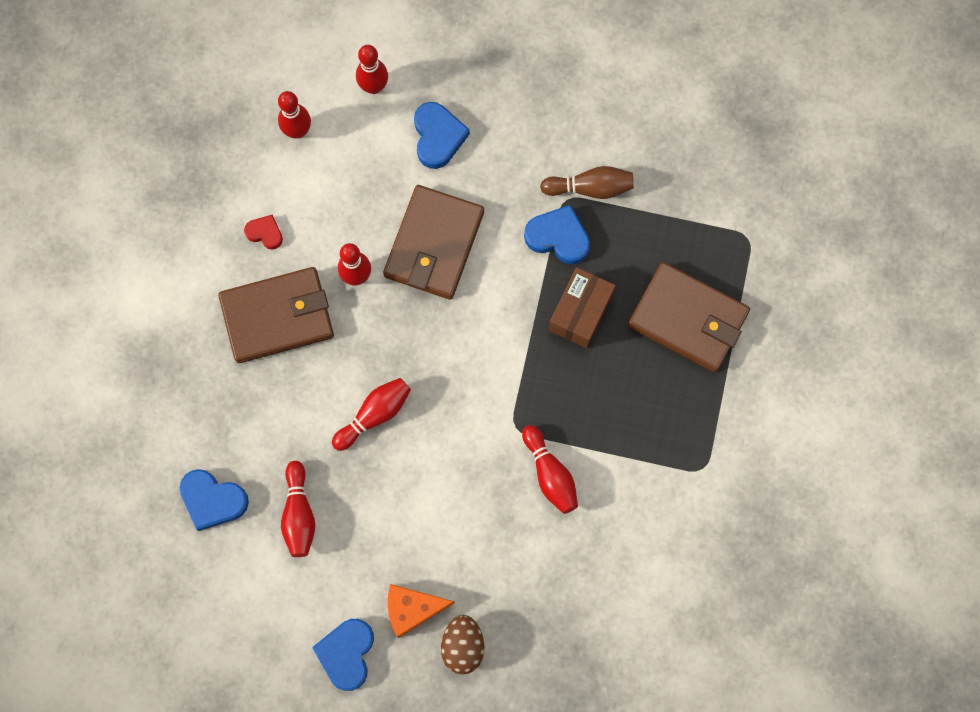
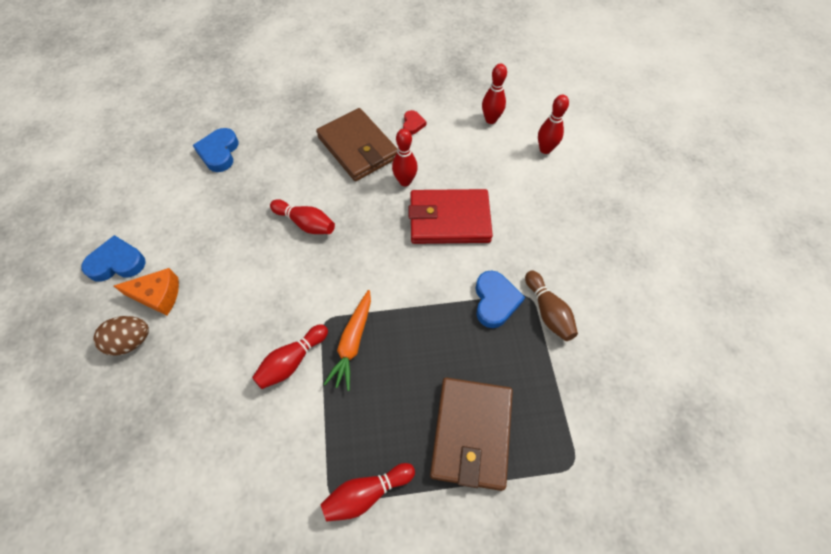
camera: 70 degrees right, 15 degrees down
(299, 514) = (219, 202): red bowling pin -> red bowling pin (366, 493)
(412, 609) = (158, 295): orange cheese -> orange cheese turned 120 degrees clockwise
(434, 244) = (449, 219): brown wallet -> red wallet
(438, 137) = (531, 196): blue heart -> none
(552, 404) = (352, 342): none -> orange carrot
(580, 312) = (439, 339): brown box -> none

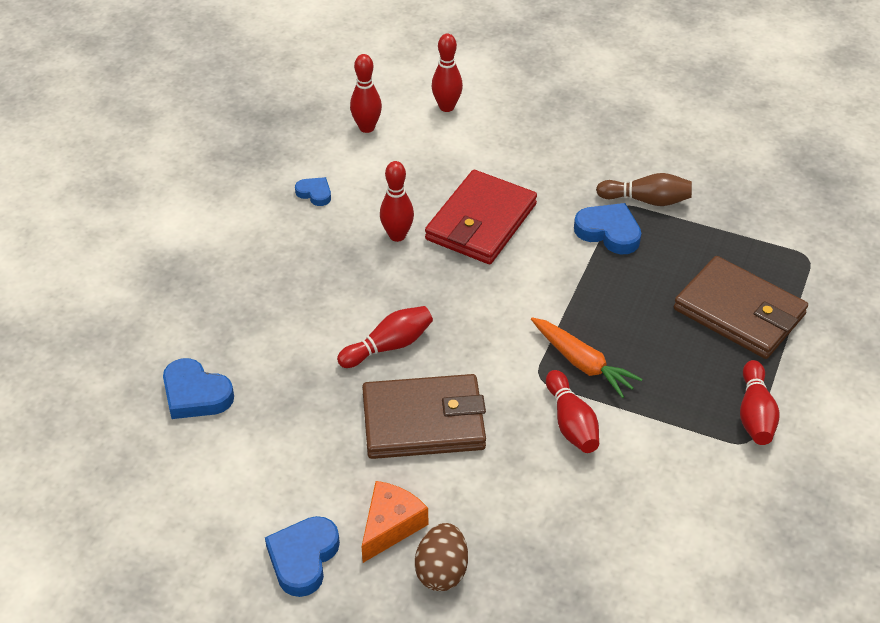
camera: 60 degrees left, 15 degrees down
(358, 148) = (309, 256): brown wallet -> brown wallet (424, 421)
(413, 124) = (315, 193): red heart -> blue heart

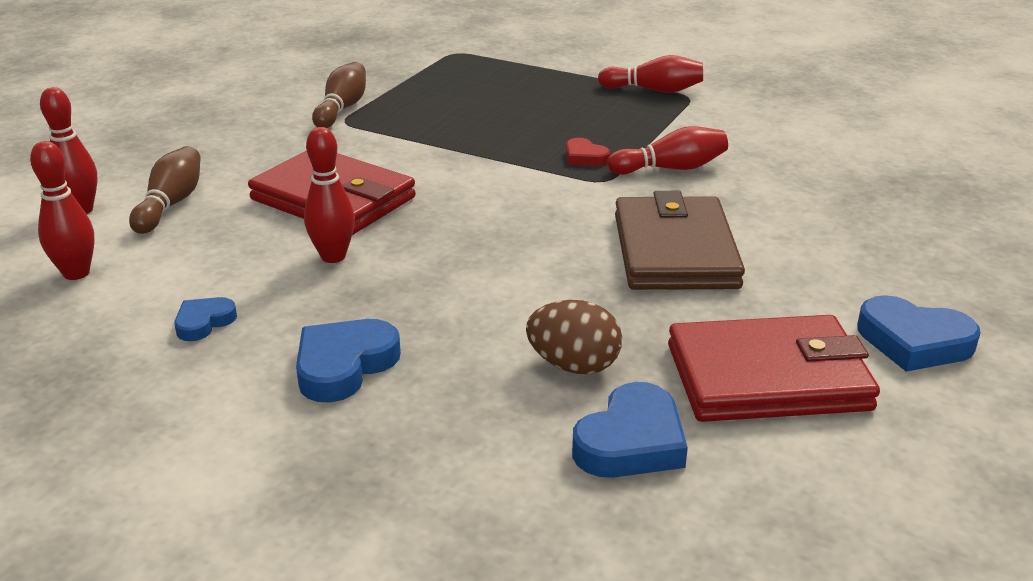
camera: 85 degrees left, 15 degrees down
(259, 466) = (768, 377): none -> red wallet
(389, 346) = (545, 270): red bowling pin -> none
(390, 526) = (842, 278): orange cheese -> none
(441, 571) = (895, 249): brown egg -> brown egg (573, 366)
(461, 144) = (171, 204): none -> brown bowling pin
(582, 363) = (585, 157): orange carrot -> red heart
(609, 232) = (384, 130): blue heart -> blue heart (344, 365)
(739, 312) = (522, 84): brown wallet -> none

